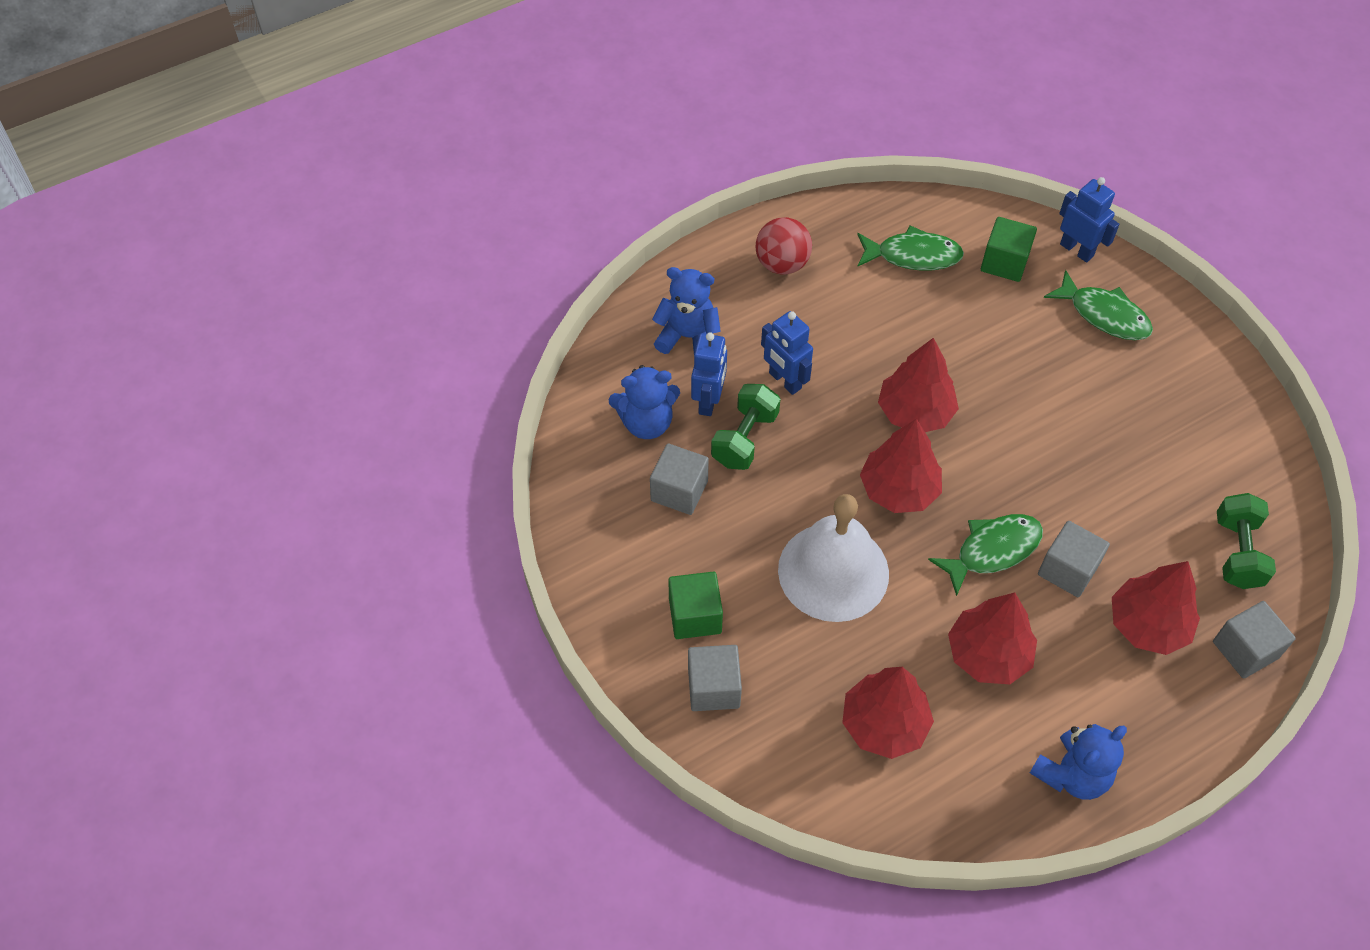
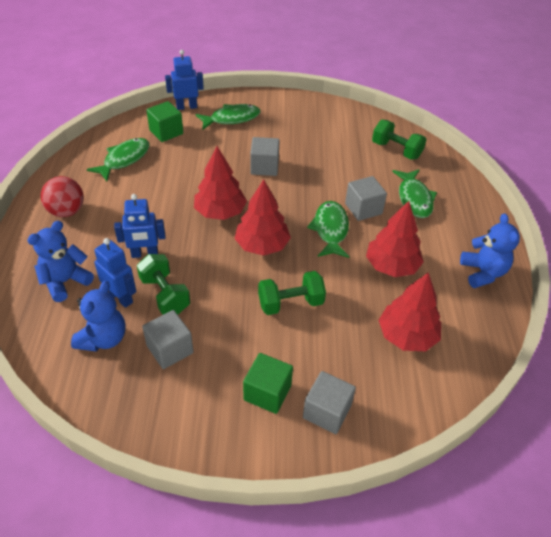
camera: 60 degrees left, 10 degrees down
(833, 571) = (290, 303): white bell -> green dumbbell
(1148, 624) = (414, 199): red tree -> green fish
(1245, 650) = (449, 176): grey cube -> grey cube (264, 167)

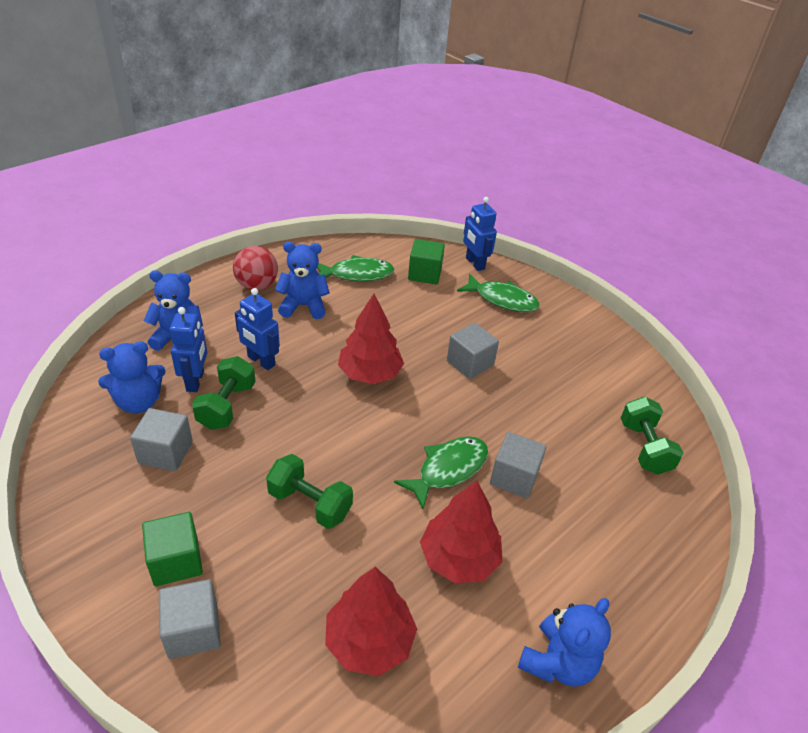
camera: 45 degrees right, 5 degrees down
(119, 202) = (303, 306): none -> blue teddy bear
(186, 107) = (474, 263): blue robot -> blue robot turned 150 degrees counterclockwise
(262, 245) = (362, 431): red tree -> none
(414, 199) = (590, 513): green fish -> none

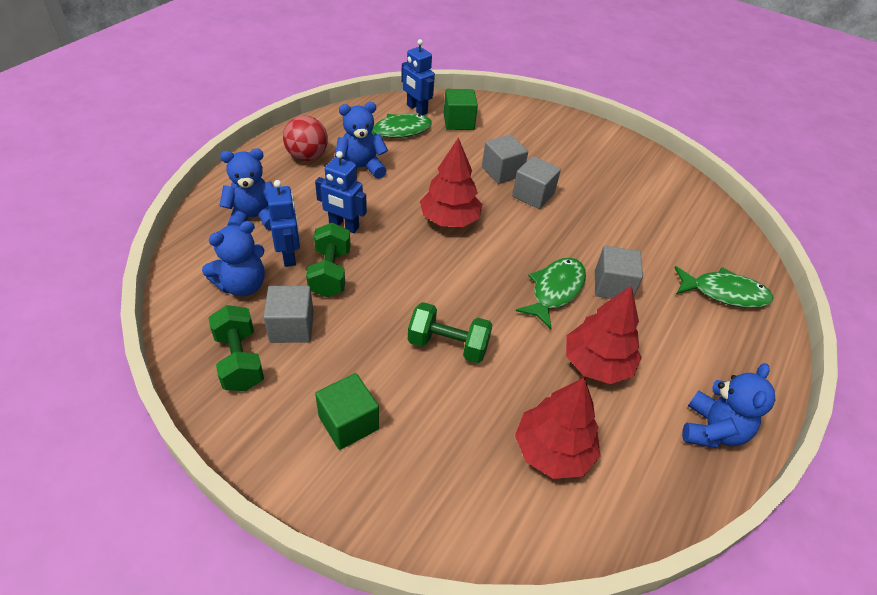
camera: 15 degrees left, 5 degrees up
(193, 630) = (393, 480): grey cube -> grey cube (502, 172)
(474, 263) = (499, 106): blue robot -> blue robot (416, 109)
(502, 299) = (536, 134): green fish -> green fish (724, 293)
(644, 448) = (705, 241): green dumbbell -> green dumbbell (239, 360)

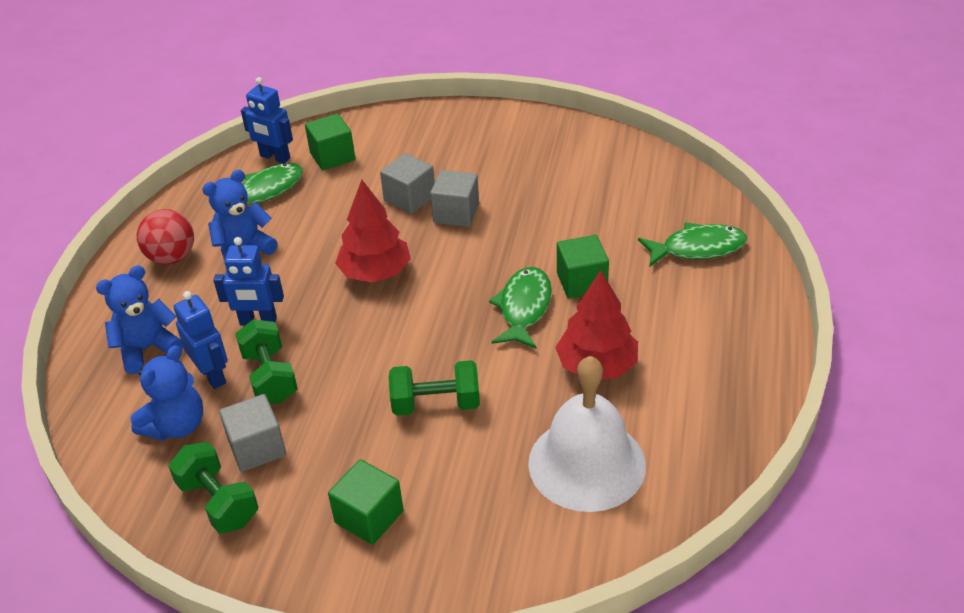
camera: 15 degrees left, 5 degrees down
(553, 450) = (587, 463): red tree -> white bell
(612, 286) = (581, 282): grey cube -> green cube
(712, 430) = (731, 387): blue teddy bear -> none

